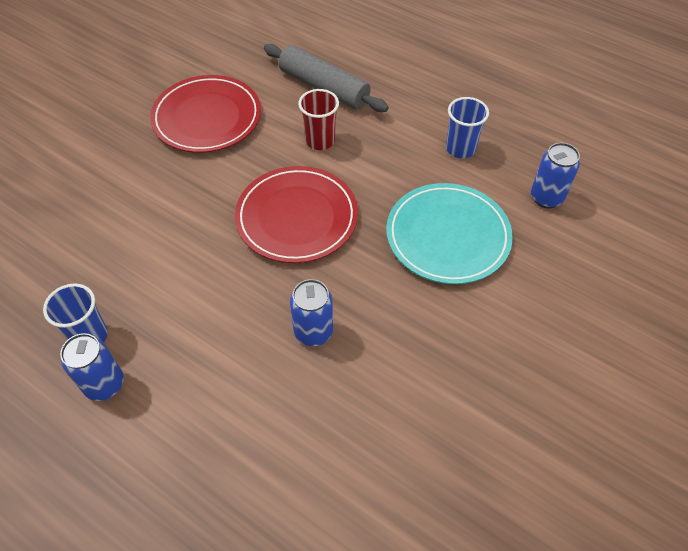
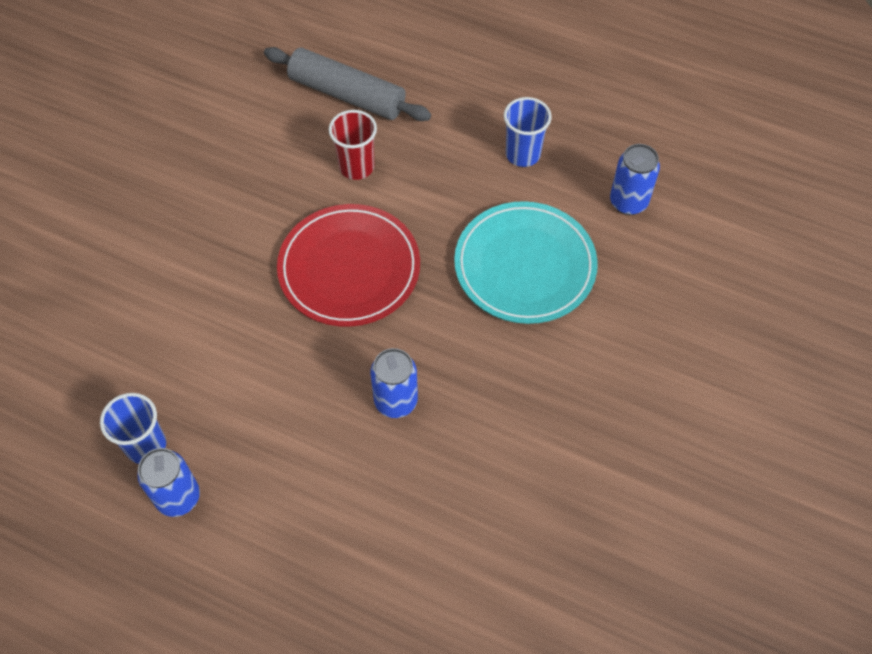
camera: 10 degrees left, 5 degrees up
(207, 118) = (213, 155): red plate -> none

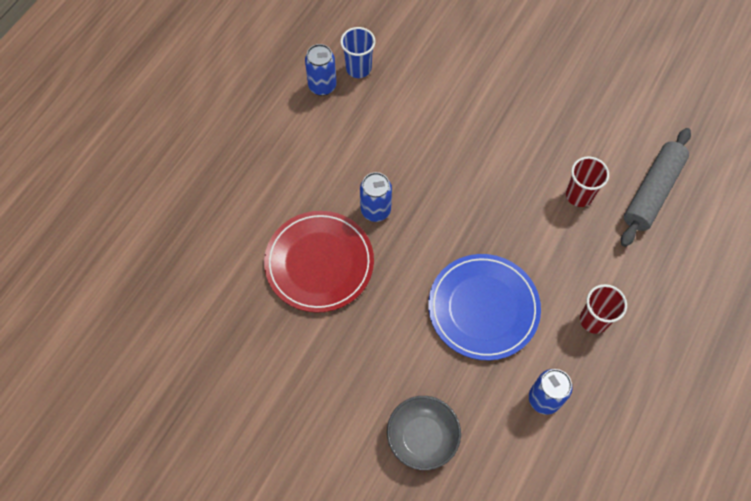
camera: 95 degrees right, 5 degrees up
(349, 268) = (485, 186): red plate -> red plate (319, 263)
(523, 154) = (594, 320): blue cup -> red cup
(525, 266) = (483, 308): turquoise plate -> blue plate
(702, 324) = (422, 437): none -> grey bowl

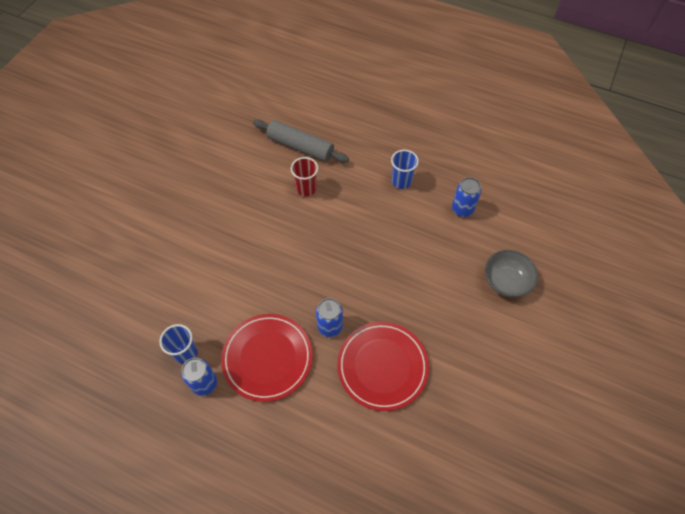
camera: 95 degrees left, 5 degrees down
(344, 145) = (267, 358): none -> red plate
(483, 308) = (403, 247): blue plate -> none
(594, 320) = (401, 181): red cup -> blue cup

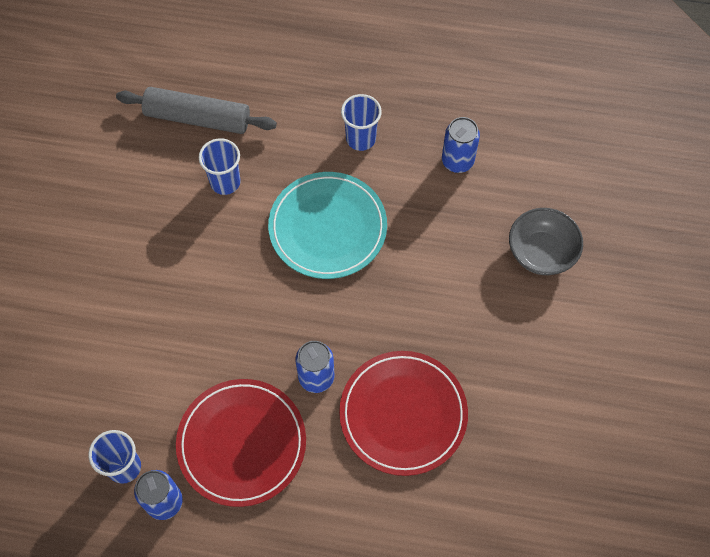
camera: 15 degrees left, 5 degrees up
(306, 189) = (225, 182): red cup -> blue cup
(364, 232) = (327, 228): none -> turquoise plate

